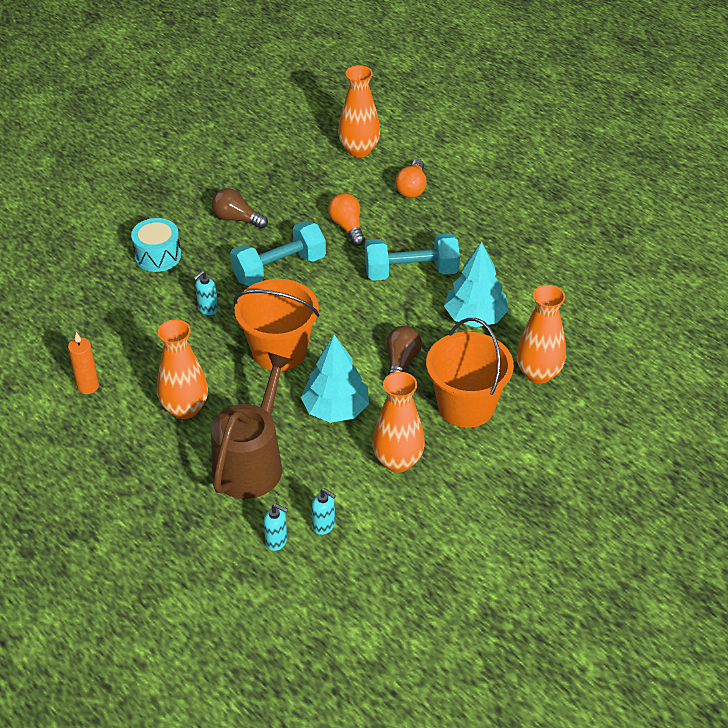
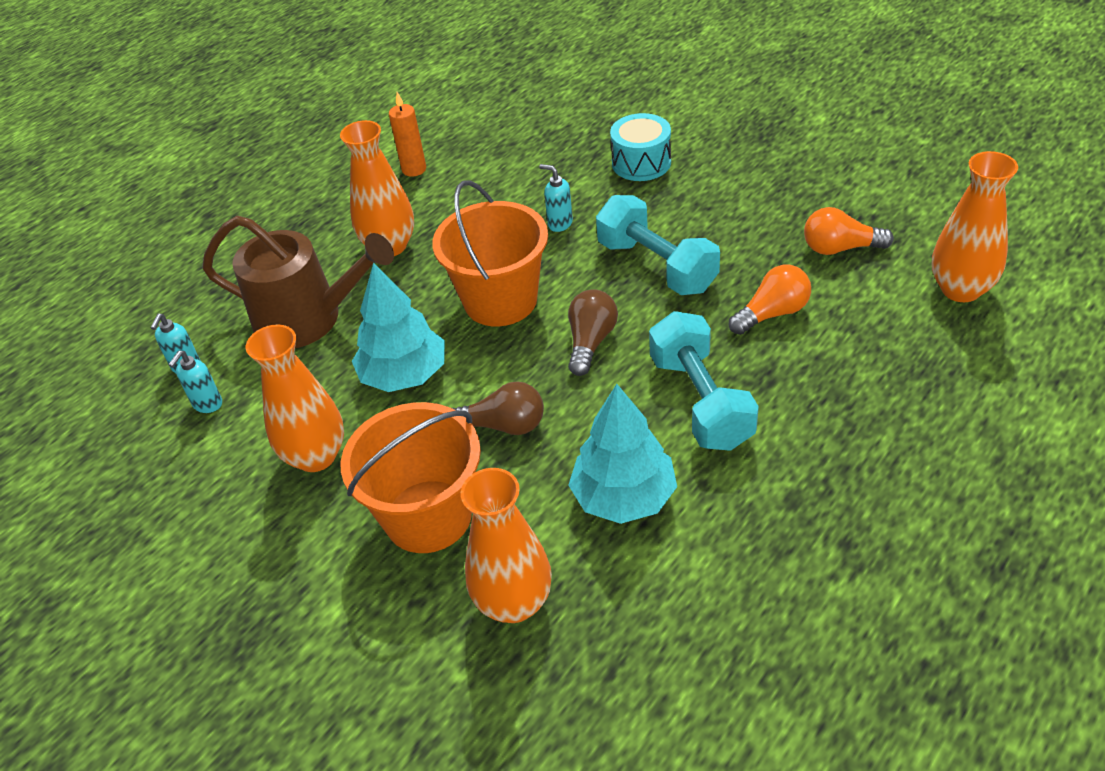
camera: 85 degrees right, 0 degrees up
(237, 219) = (739, 208): brown light bulb -> brown light bulb (590, 342)
(412, 188) = (903, 366): orange light bulb -> orange light bulb (840, 248)

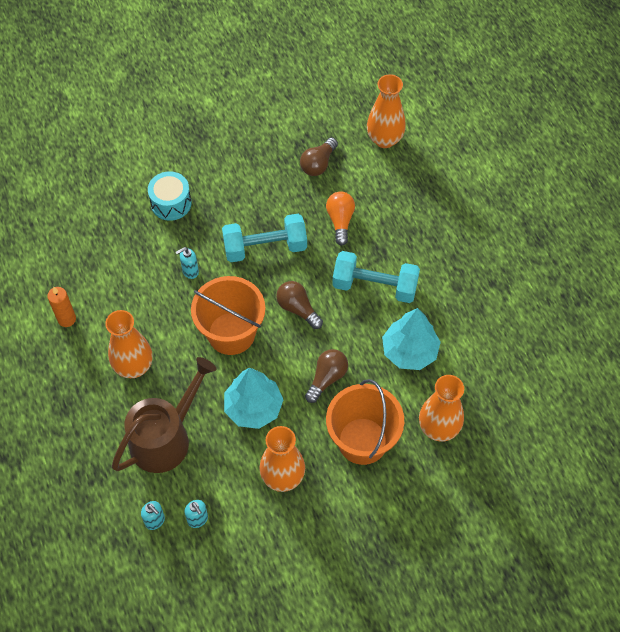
camera: 65 degrees left, 15 degrees up
(840, 248) = (318, 164): orange light bulb -> brown light bulb

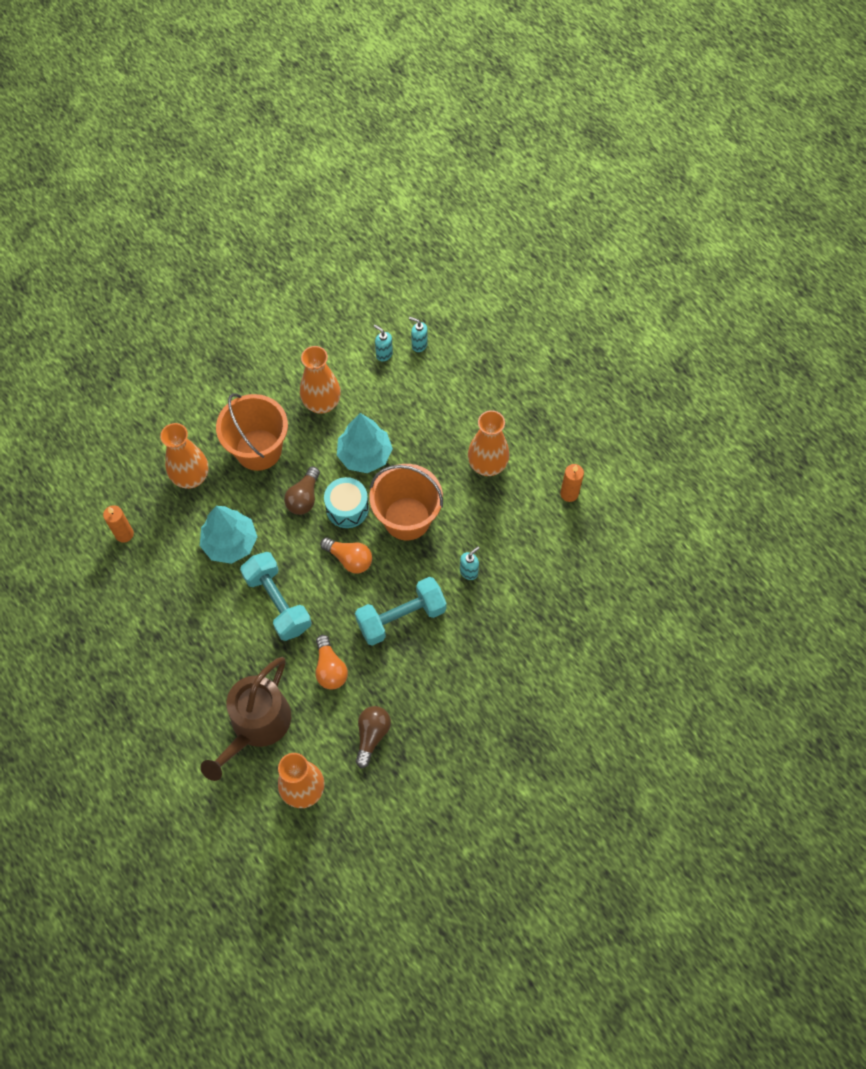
camera: 165 degrees right, 5 degrees up
(165, 438) = (435, 410): brown watering can -> brown watering can (256, 725)
(171, 203) = (517, 644): turquoise drum -> turquoise drum (347, 508)
(298, 309) = (349, 559): brown light bulb -> orange light bulb
(375, 286) = (278, 602): turquoise dumbbell -> turquoise dumbbell turned 60 degrees clockwise
(514, 385) = (124, 534): none -> orange candle

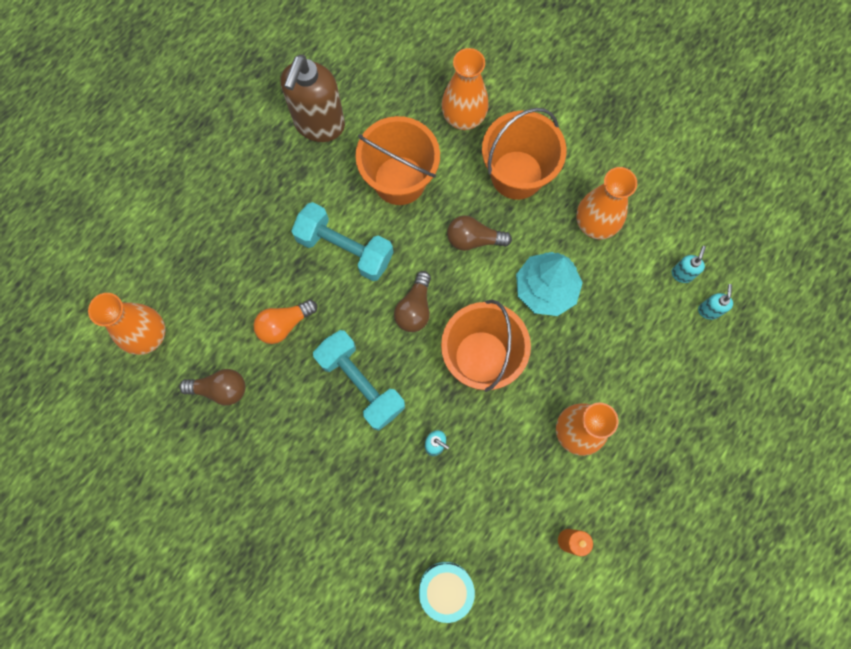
camera: 75 degrees right, 10 degrees up
(124, 534) = (380, 75): orange candle -> none
(153, 597) = (319, 125): none -> brown soap dispenser
(230, 543) = (399, 180): turquoise tree -> orange bucket
(256, 725) = (206, 268): brown watering can -> none
(278, 602) = (345, 248): turquoise dumbbell -> turquoise dumbbell turned 75 degrees clockwise
(347, 508) = (474, 288): turquoise drum -> turquoise drum (445, 589)
(349, 559) = (414, 308): orange light bulb -> brown light bulb

